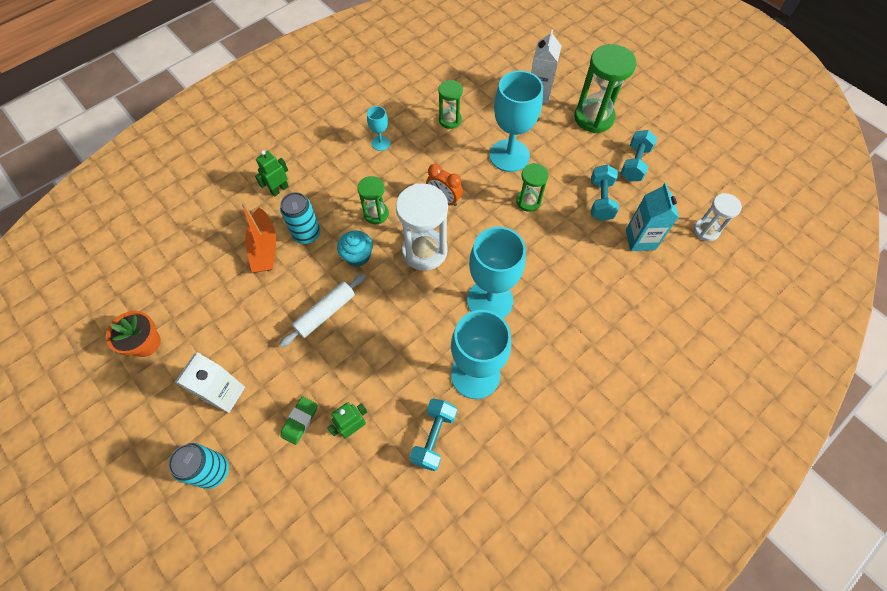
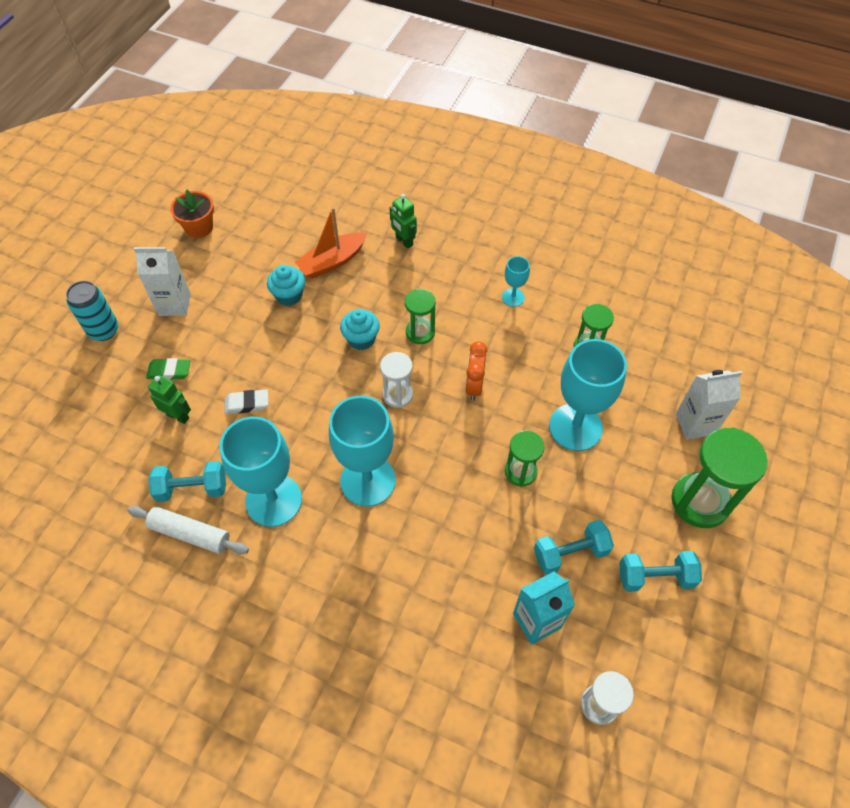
camera: 65 degrees right, 5 degrees down
(278, 294) = (289, 295): none -> turquoise cupcake
(279, 189) = (404, 241): green robot -> green robot turned 150 degrees counterclockwise
(307, 234) = (364, 287): turquoise can -> none
(325, 313) = (285, 341): white rolling pin -> white rolling pin (190, 534)
(372, 365) = (247, 403): none -> white eraser
(424, 251) = (398, 395): white hourglass -> white hourglass, size x0.57

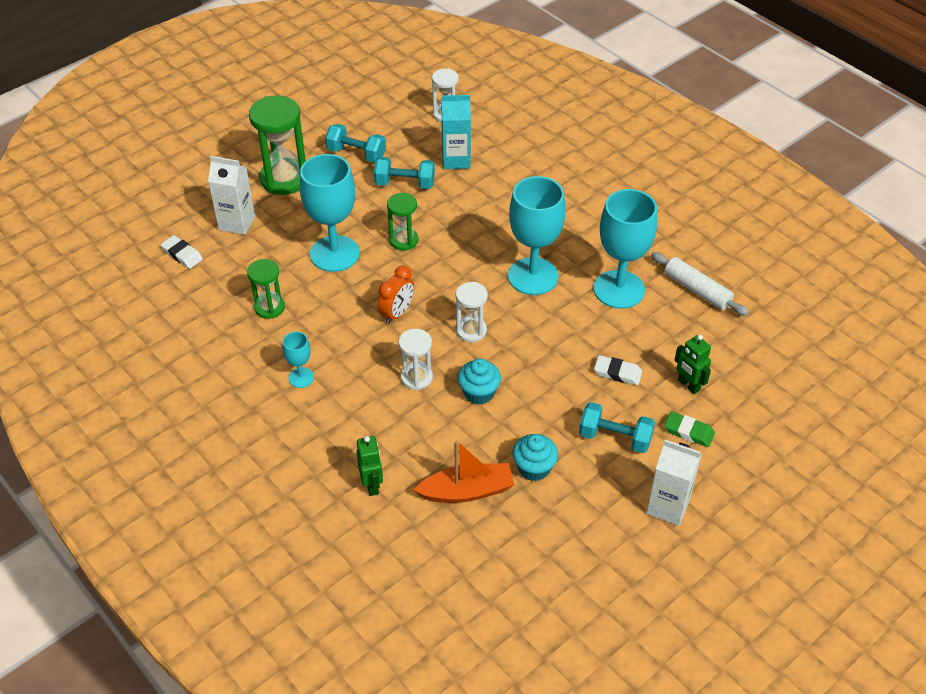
camera: 155 degrees left, 10 degrees down
(104, 330) = (755, 504): turquoise can -> none
(192, 489) = (688, 321): turquoise dumbbell -> turquoise dumbbell (615, 438)
(199, 227) = (612, 605): orange flower pot -> none
(420, 332) = (416, 378): green hourglass -> white hourglass
(710, 368) = (182, 254): none -> white eraser

